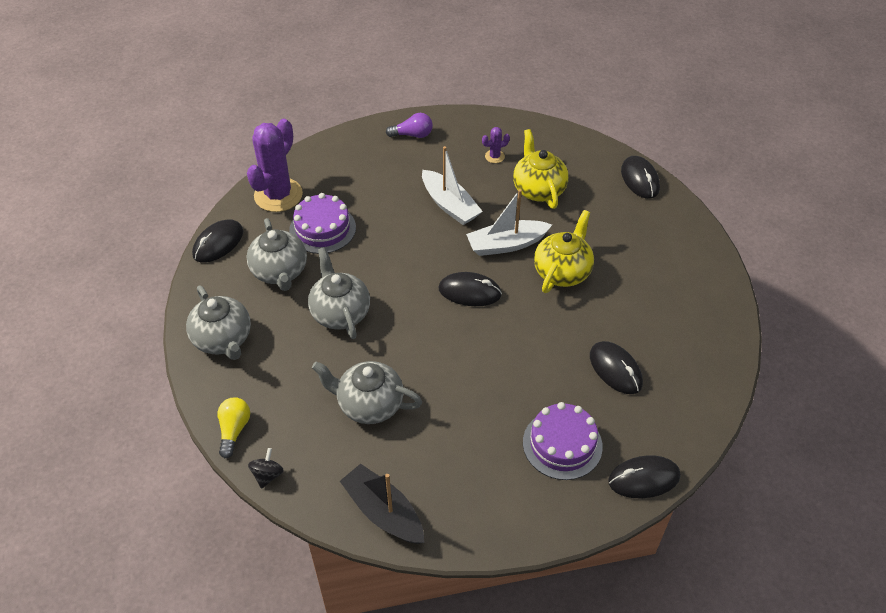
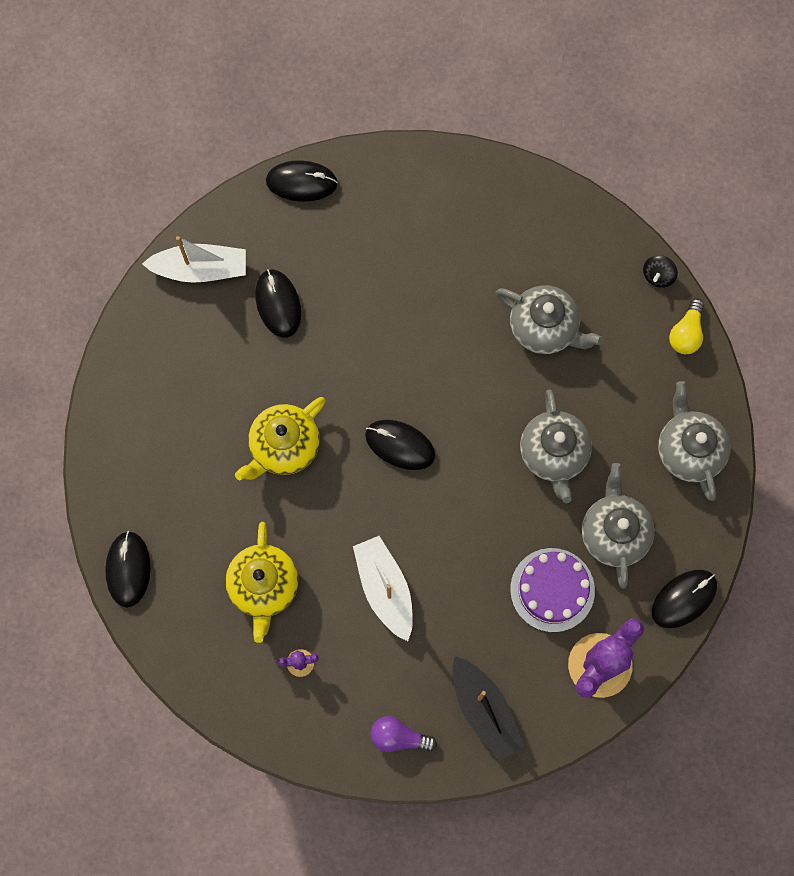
camera: 165 degrees left, 25 degrees up
(383, 512) = (554, 211): black boat -> black boat (484, 710)
(506, 244) = (335, 505): white boat -> white boat (200, 269)
(562, 444) = (365, 236): purple cake -> none

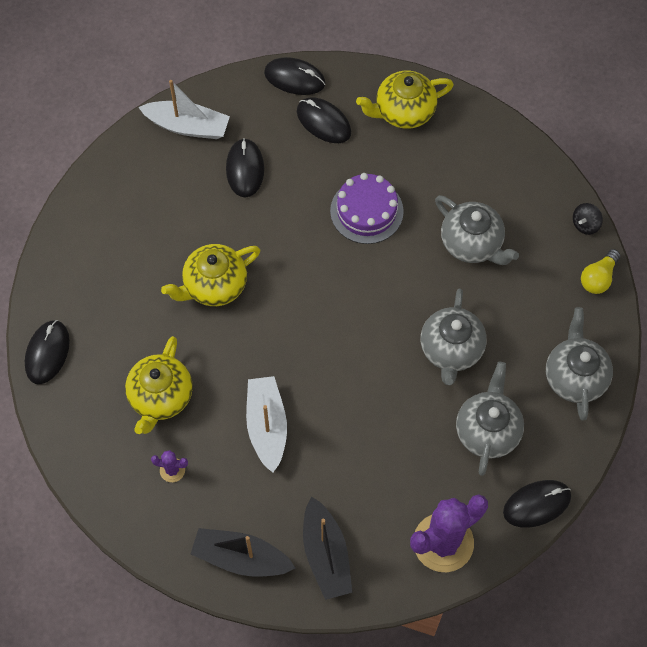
camera: 15 degrees right, 10 degrees down
(398, 737) = (241, 558): purple light bulb -> black boat
(400, 445) = (316, 309): black mouse -> black mouse (323, 122)
(431, 192) = (403, 111): none -> yellow teapot
(552, 590) = (417, 465): purple cake -> purple cake (366, 211)

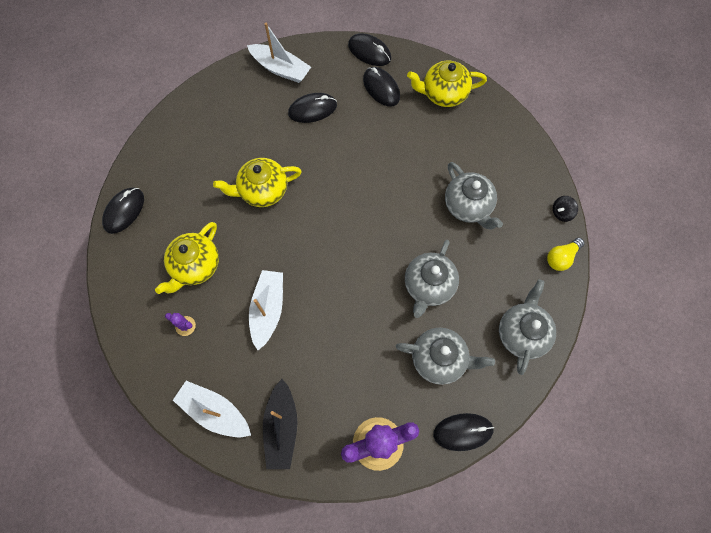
camera: 15 degrees right, 5 degrees up
(241, 558) = (215, 411): black boat -> white boat
(245, 169) = (312, 109): black mouse -> black mouse turned 60 degrees clockwise
(366, 211) = (394, 162): purple cake -> none
(487, 430) = (439, 359): grey teapot -> grey teapot turned 75 degrees clockwise

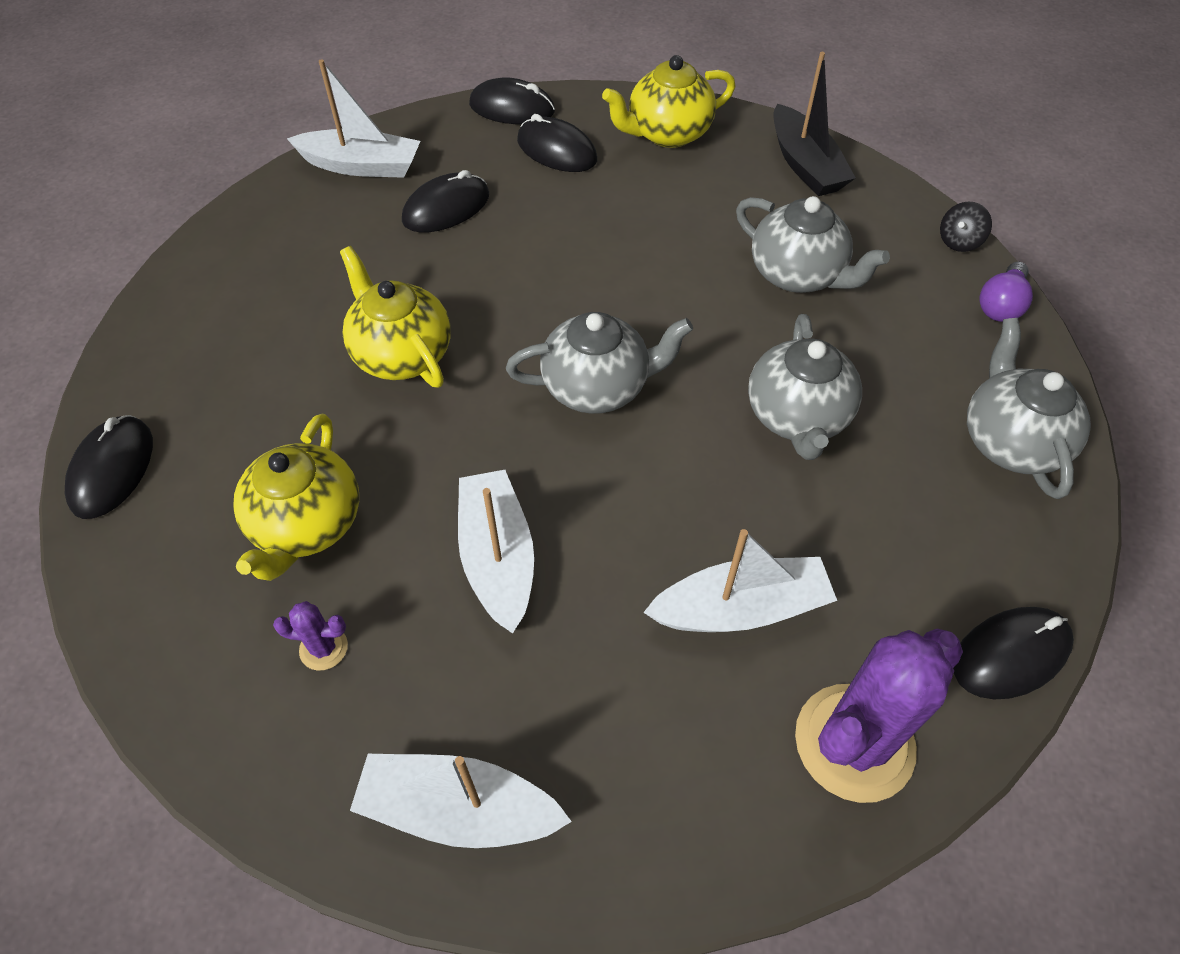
camera: 20 degrees left, 15 degrees down
(262, 190) = (401, 354): yellow teapot -> yellow teapot turned 90 degrees clockwise
(281, 427) = (629, 787): black boat -> black boat (805, 165)
(359, 369) = (740, 608): none -> white boat
(439, 359) = (888, 535): grey teapot -> grey teapot (597, 387)
(561, 257) = (1001, 305): yellow light bulb -> purple light bulb

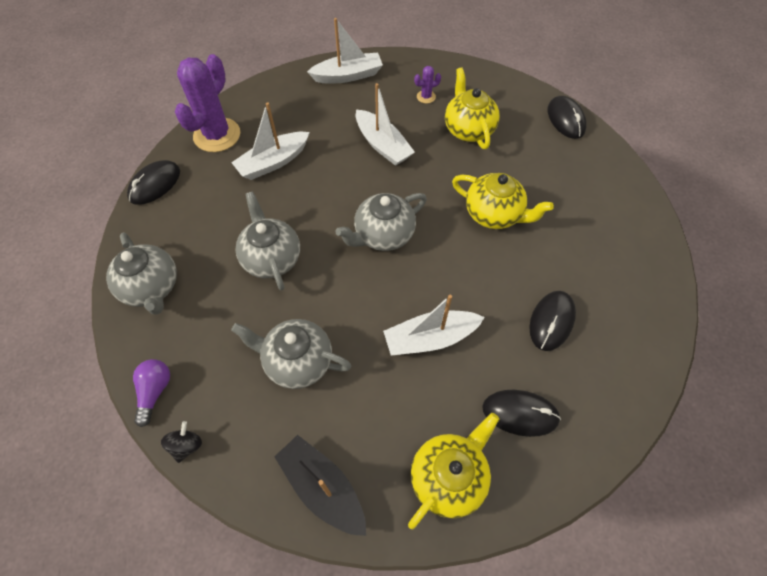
camera: 155 degrees right, 5 degrees up
(361, 166) = (636, 335): white boat -> white boat (430, 338)
(512, 108) = (587, 450): black mouse -> none

